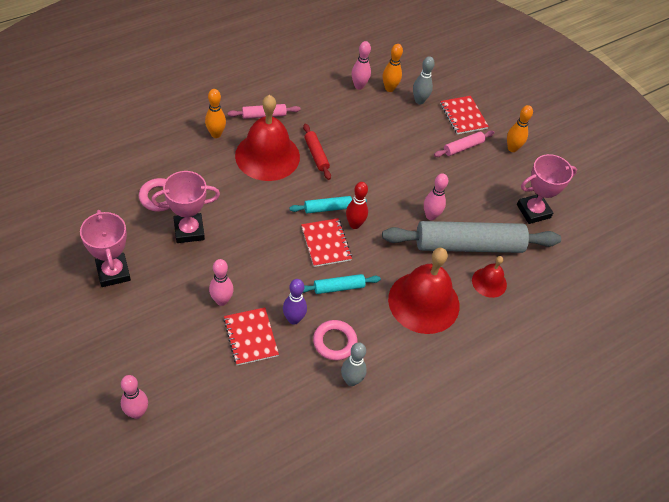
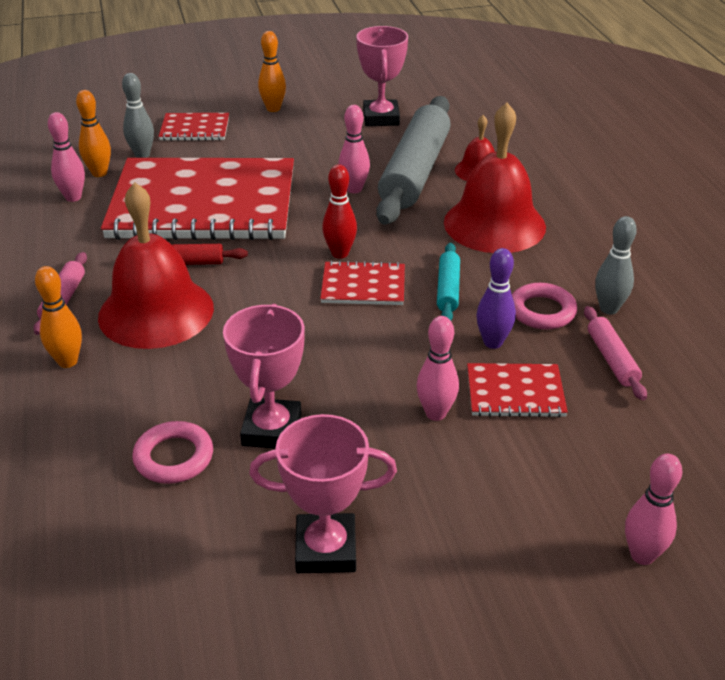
camera: 65 degrees left, 15 degrees down
(327, 208) = (297, 271): turquoise rolling pin -> none
(379, 145) = (203, 204): none -> red notebook
(463, 147) = (250, 141): pink rolling pin -> pink rolling pin (612, 359)

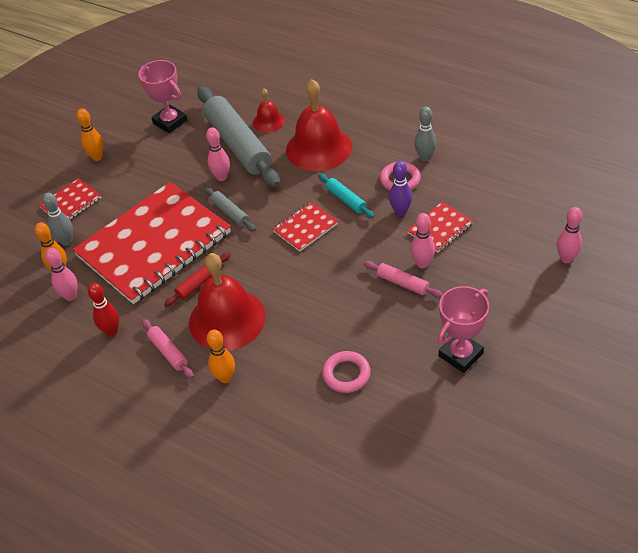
camera: 40 degrees left, 10 degrees up
(271, 430) = (368, 327): pink trophy -> none
(312, 224) = (230, 213): none -> grey rolling pin
(340, 253) = (269, 219): red bowling pin -> red bowling pin (111, 331)
(612, 359) = (456, 182): pink rolling pin -> pink rolling pin (402, 283)

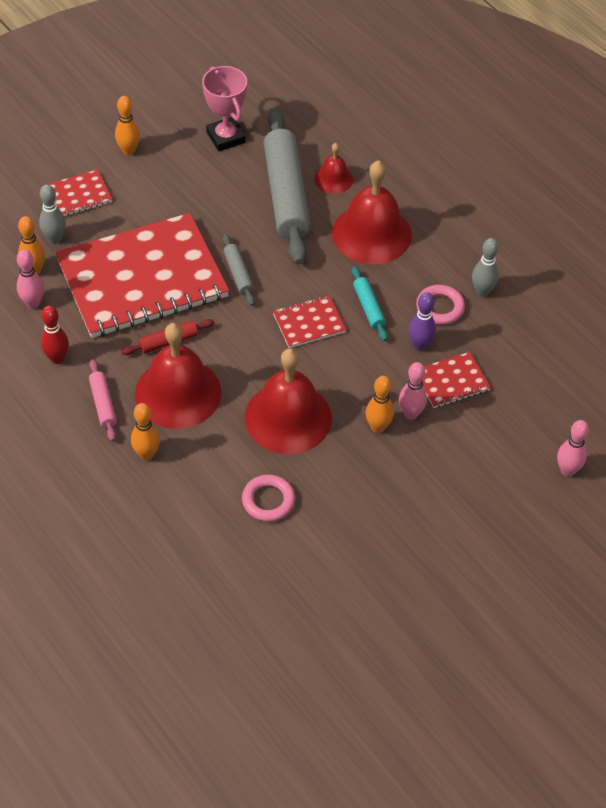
camera: 15 degrees right, 5 degrees up
(221, 177) = (249, 228): pink bowling pin -> none
(327, 303) = (288, 417): none -> red bell
(402, 283) = (378, 427): pink rolling pin -> orange bowling pin
(460, 354) = (395, 528): pink trophy -> none

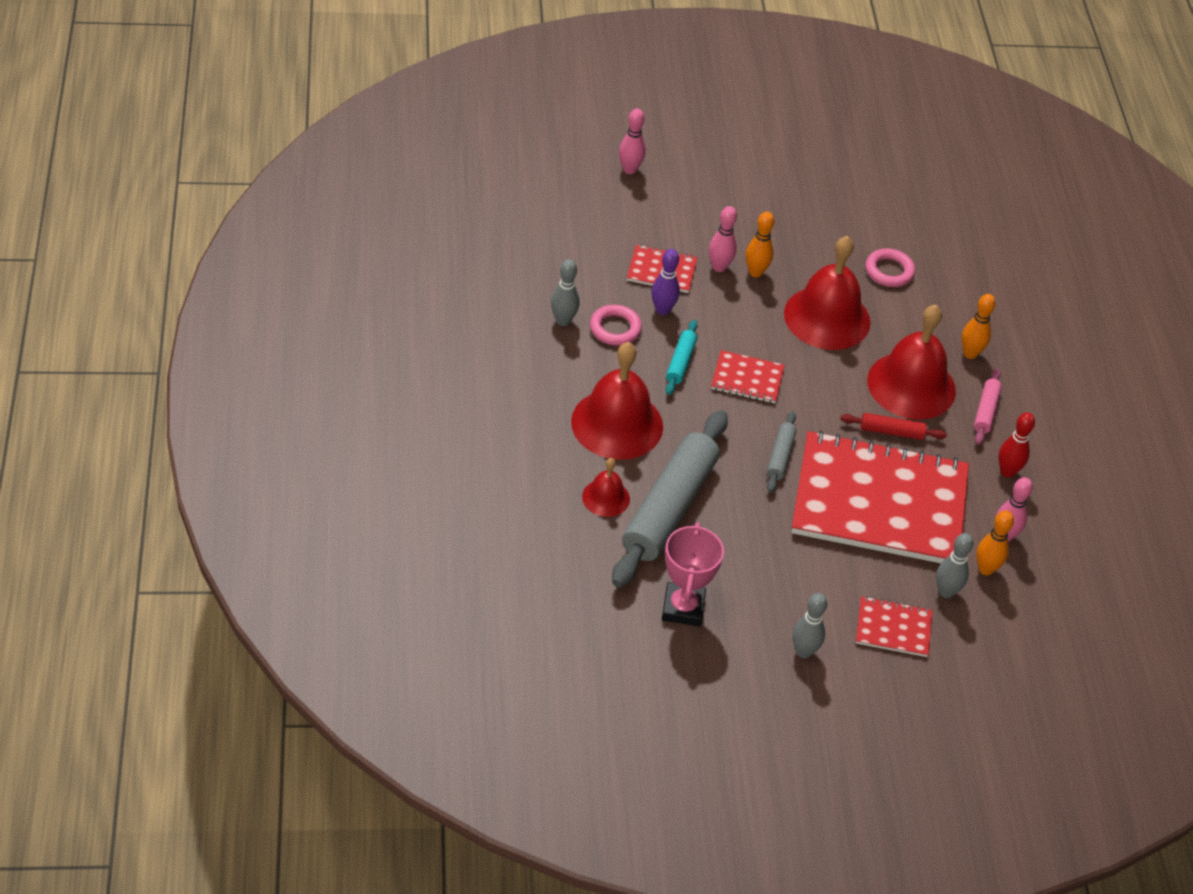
camera: 150 degrees left, 5 degrees down
(129, 151) = (803, 651): orange bowling pin -> grey bowling pin

